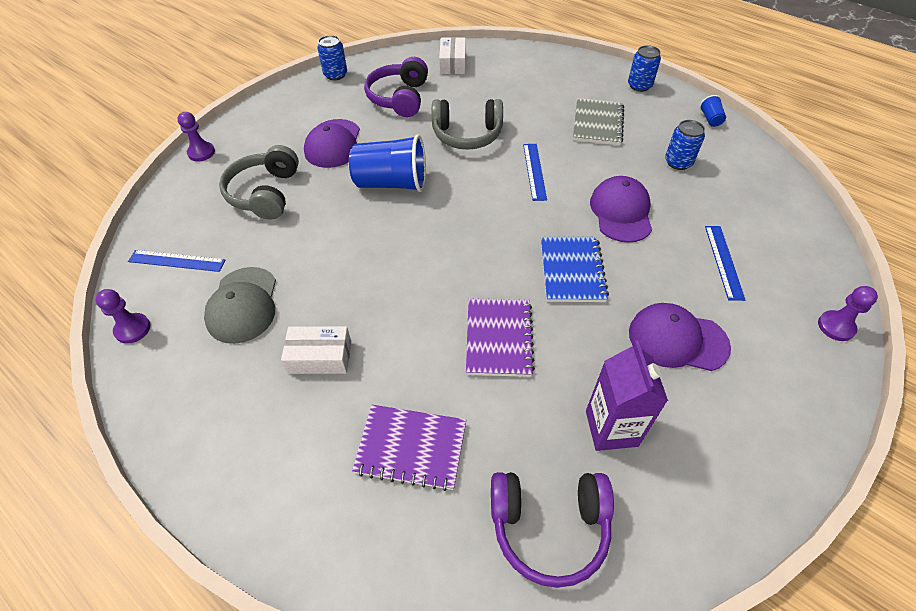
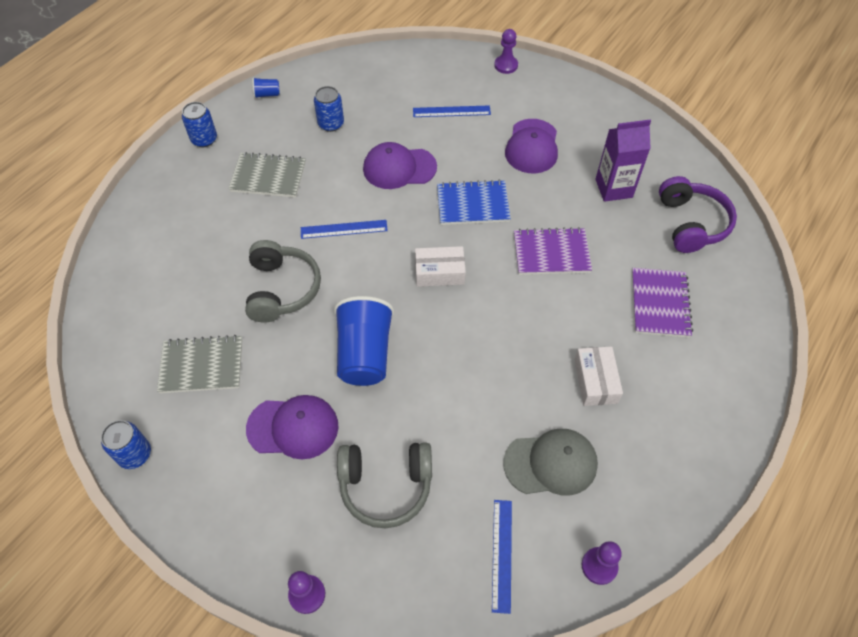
camera: 95 degrees left, 5 degrees up
(399, 98) = (202, 366): purple headphones -> grey notebook
(452, 63) = (130, 313): white box -> white box (439, 272)

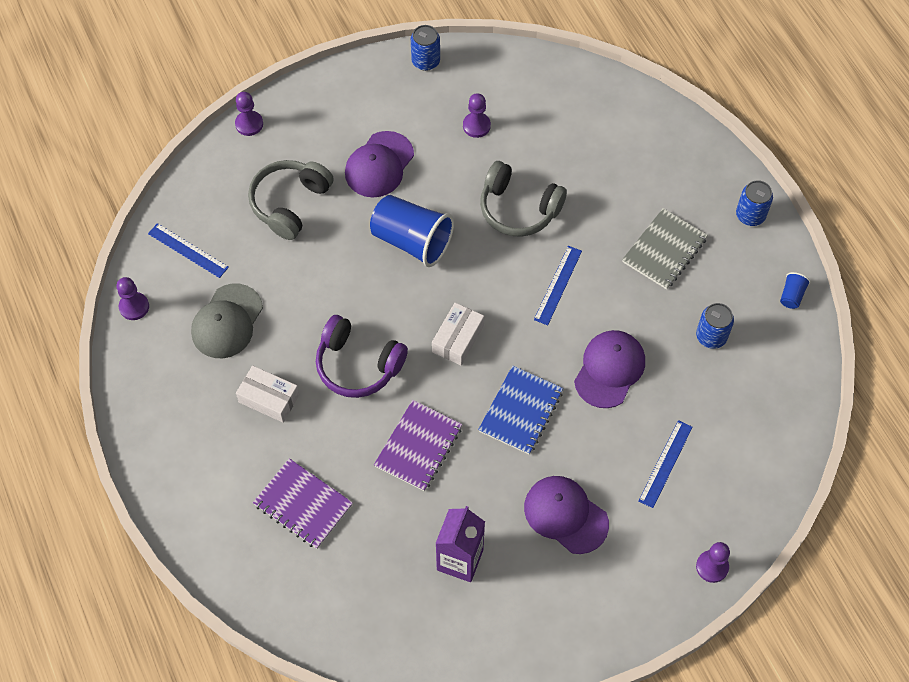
camera: 120 degrees right, 5 degrees up
(202, 366) = (476, 126): grey notebook -> purple pawn
(691, 223) = (369, 605): purple headphones -> purple headphones (358, 365)

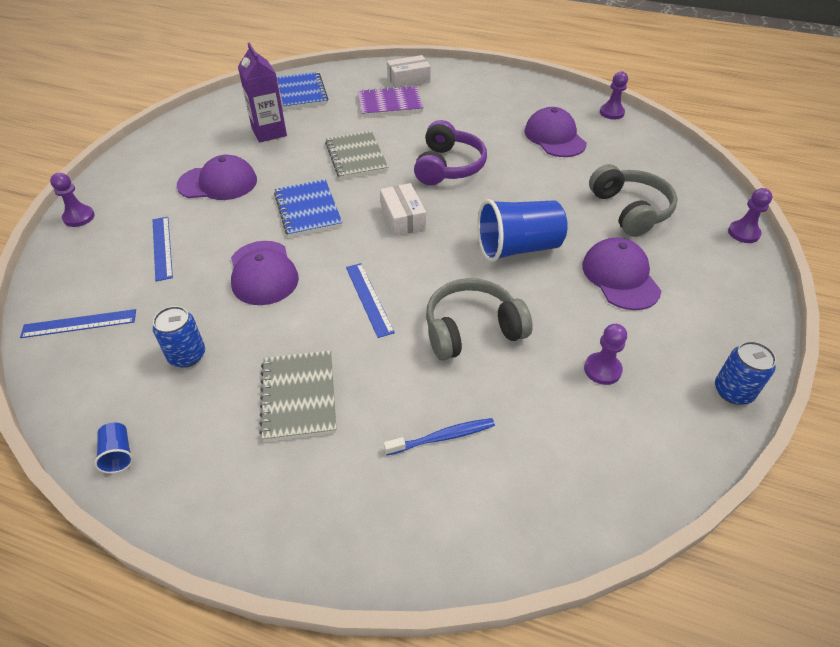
camera: 135 degrees right, 15 degrees down
(188, 250) = (636, 149): blue ruler -> blue ruler (79, 324)
(227, 321) = (554, 137): grey cap -> purple cap
(269, 398) = (475, 125): white box -> white box (408, 79)
(358, 365) = (448, 166): purple headphones -> purple headphones turned 120 degrees clockwise
(365, 609) = (302, 92): none -> blue notebook
(418, 446) = (356, 157): purple notebook -> grey notebook
(607, 164) = (442, 437): none -> blue toothbrush
(750, 215) = (230, 510): blue can -> none

